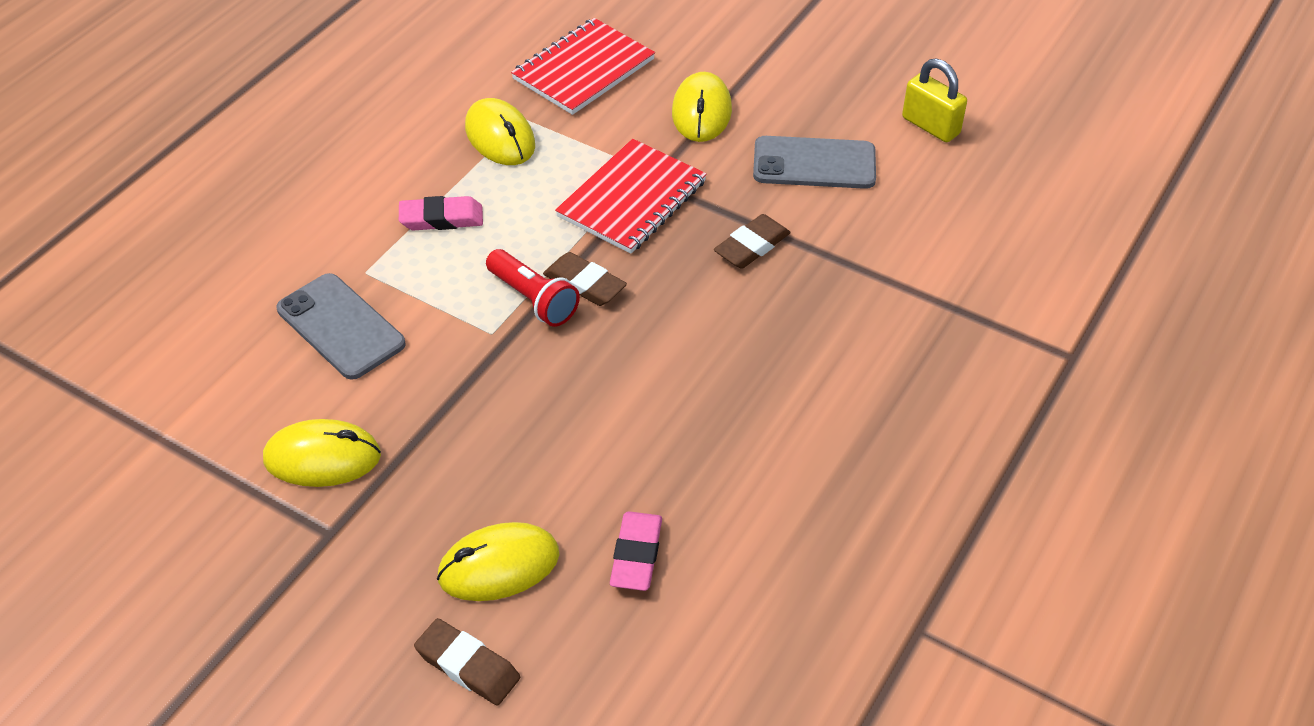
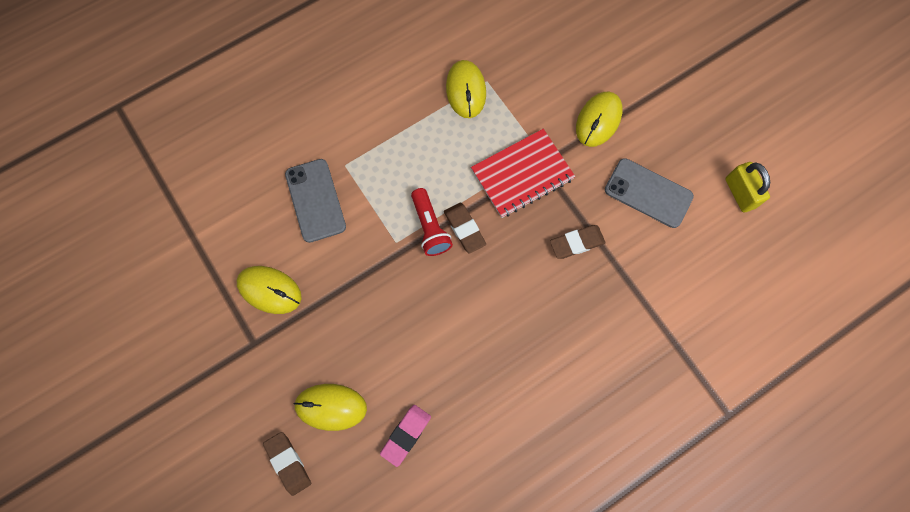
camera: 25 degrees right, 25 degrees up
(441, 218) = (404, 142): pink eraser -> none
(583, 69) = (541, 54): red notebook -> none

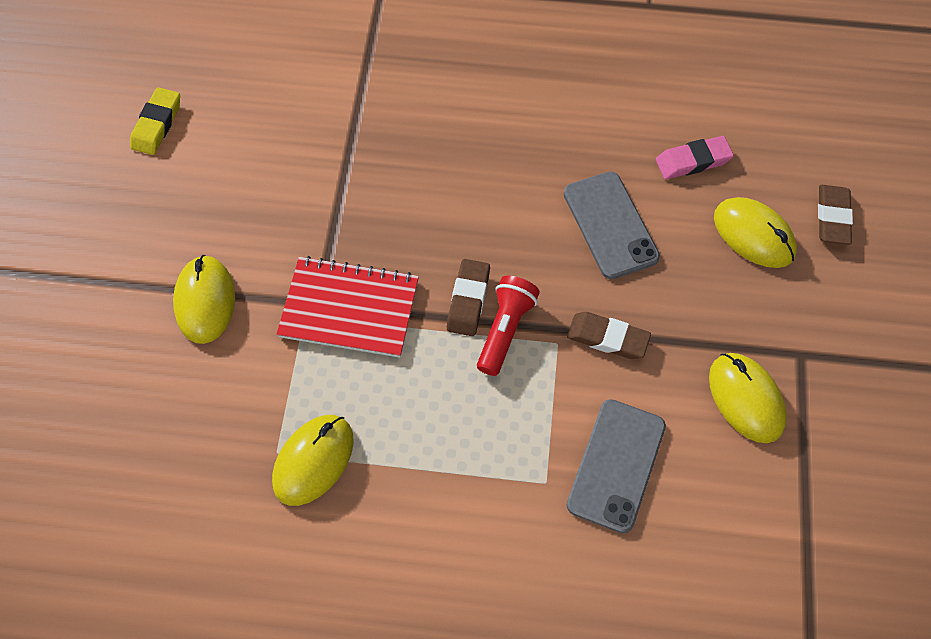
camera: 140 degrees left, 10 degrees down
(576, 243) = (365, 199): brown eraser -> brown eraser (607, 338)
(598, 120) = (205, 301): yellow mouse -> yellow mouse turned 75 degrees counterclockwise
(648, 193) = (242, 190): grey phone -> grey phone (610, 225)
(740, 193) = (157, 124): yellow padlock -> yellow eraser

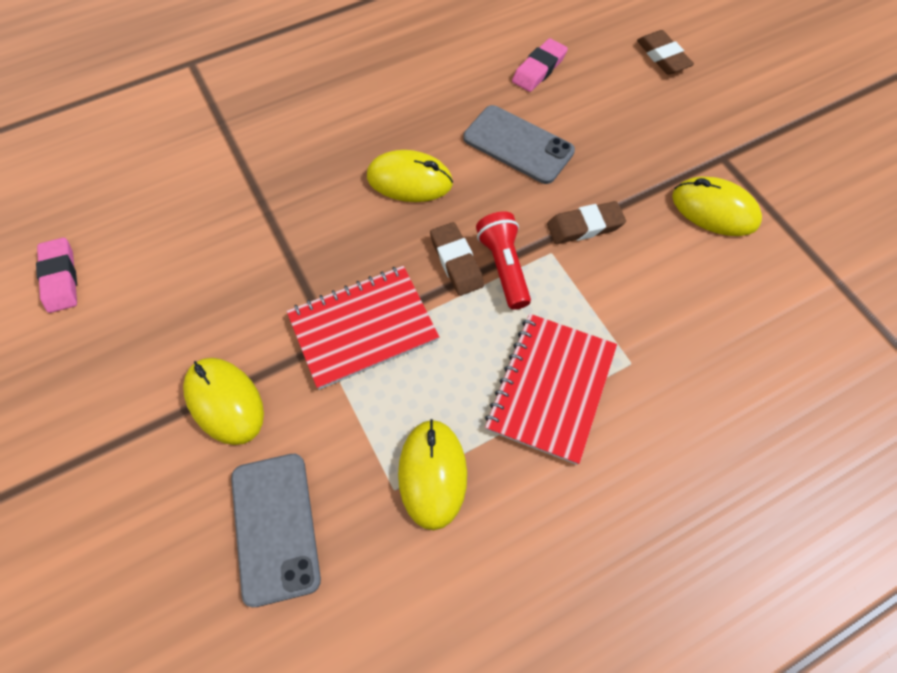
camera: 35 degrees left, 0 degrees up
(157, 124) = (60, 278): yellow eraser -> pink eraser
(460, 457) = (551, 388): none -> red notebook
(616, 465) = (669, 315): grey phone -> grey phone (275, 527)
(754, 235) = (622, 96): yellow mouse -> yellow mouse (409, 180)

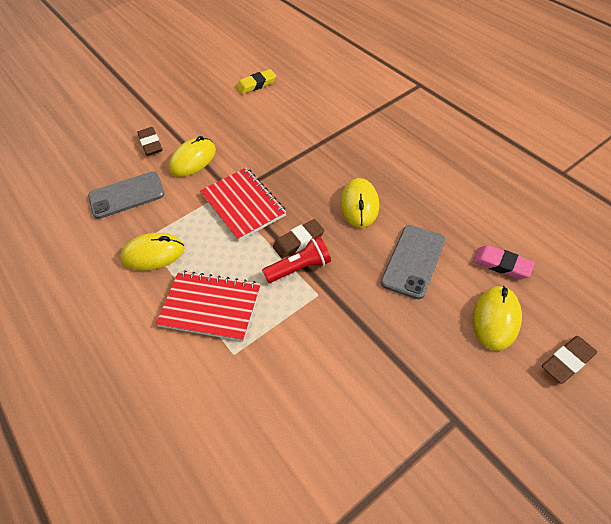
camera: 85 degrees right, 10 degrees down
(60, 278) = (256, 84): pink eraser -> yellow eraser
(584, 226) = (347, 313): brown eraser -> brown eraser (151, 144)
(714, 210) = (390, 412): yellow mouse -> yellow mouse (496, 319)

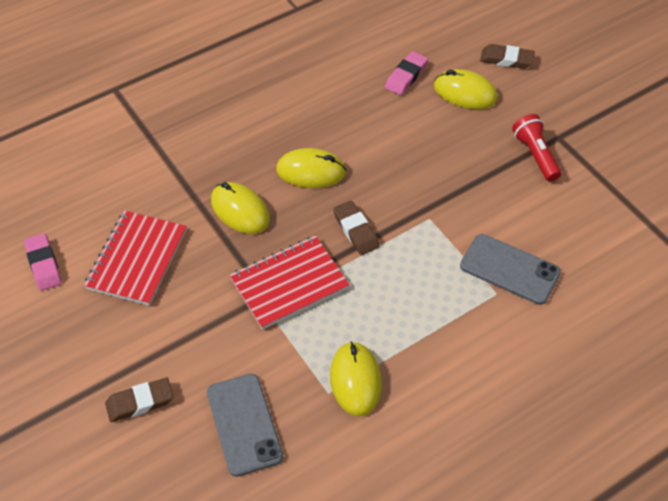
camera: 90 degrees left, 0 degrees up
(193, 160) = (191, 343): yellow mouse -> yellow mouse (240, 210)
(210, 306) = (437, 315): red notebook -> red notebook (137, 259)
(256, 84) = (43, 264): yellow eraser -> pink eraser
(299, 268) = (393, 232): red flashlight -> red flashlight (535, 155)
(413, 261) = (395, 138): grey phone -> grey phone (509, 269)
(567, 361) = (506, 59): brown eraser -> brown eraser turned 45 degrees counterclockwise

